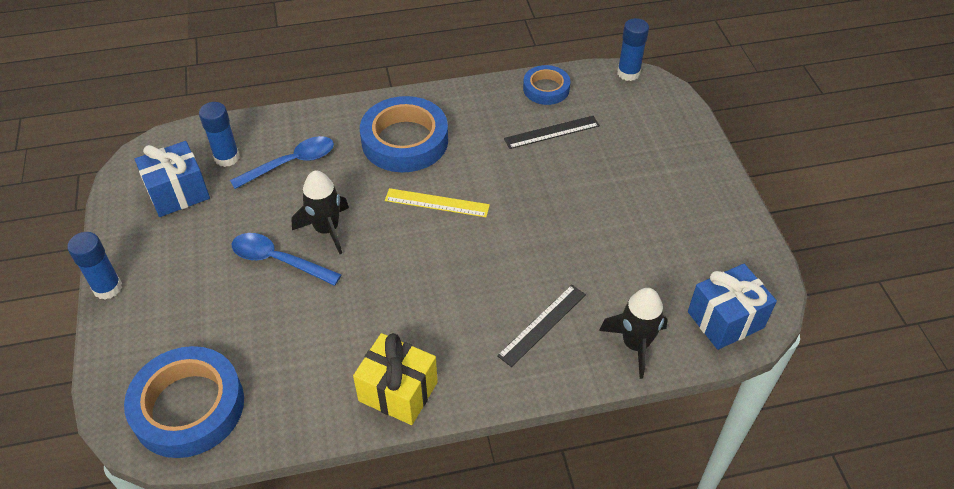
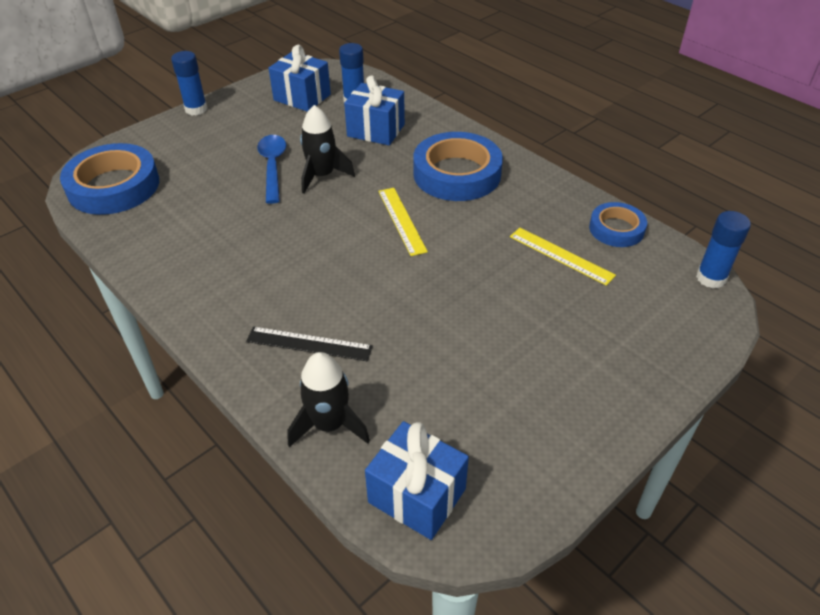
camera: 60 degrees right, 5 degrees down
(291, 163) = (376, 130): blue spoon -> blue gift
(398, 391) = (181, 282): yellow gift -> none
(551, 132) = (561, 255): black ruler -> yellow ruler

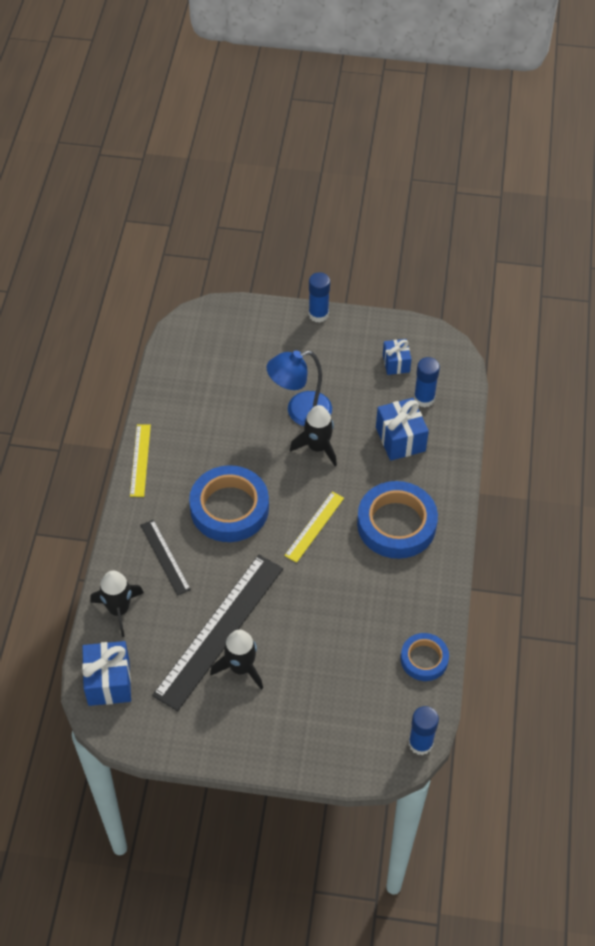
camera: 50 degrees right, 10 degrees up
(114, 186) = (200, 345): blue tape -> blue tape (229, 508)
(273, 167) = (300, 412): blue spoon -> blue lamp
(302, 97) = (396, 363): blue gift -> blue gift, size x0.63
(447, 351) = (220, 631): none -> black ruler
(510, 360) = (241, 668): none -> black rocket
(561, 255) = (363, 641): yellow ruler -> yellow ruler (140, 460)

